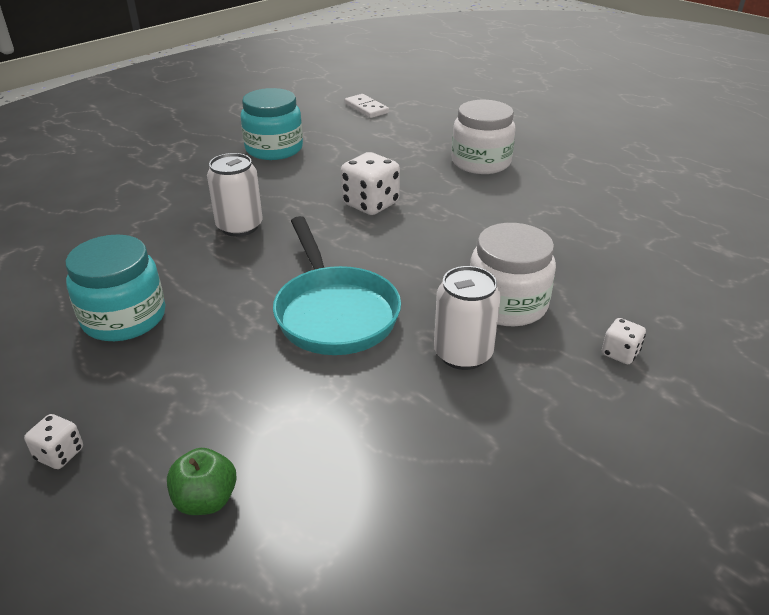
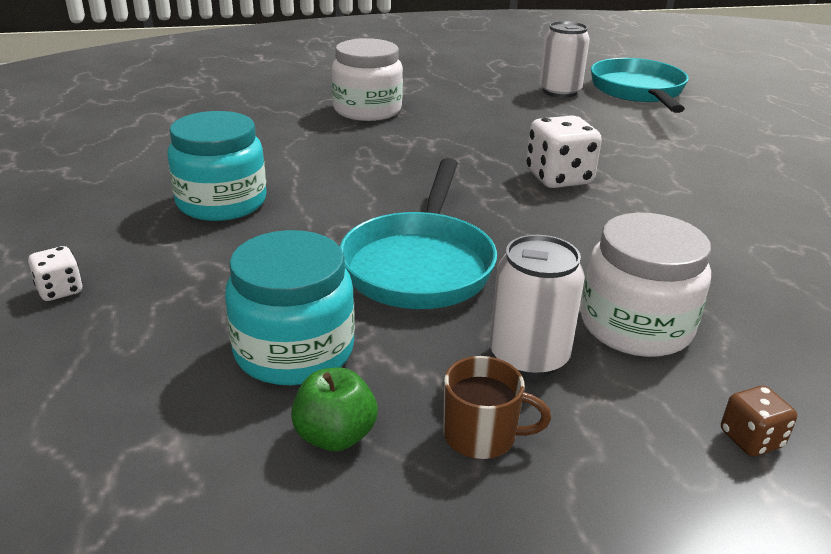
camera: 30 degrees right, 5 degrees down
(206, 500) = (130, 382): green apple -> green apple (335, 436)
(239, 226) = (400, 160): white can -> white can (559, 91)
(274, 149) = (501, 104): turquoise jar -> turquoise jar (294, 351)
(366, 108) = (638, 92): white domino -> turquoise pan
(480, 421) = (482, 435): none -> brown mug
(481, 162) = (736, 173): white jar -> white jar (367, 110)
(620, 353) = (751, 439): white dice -> brown dice

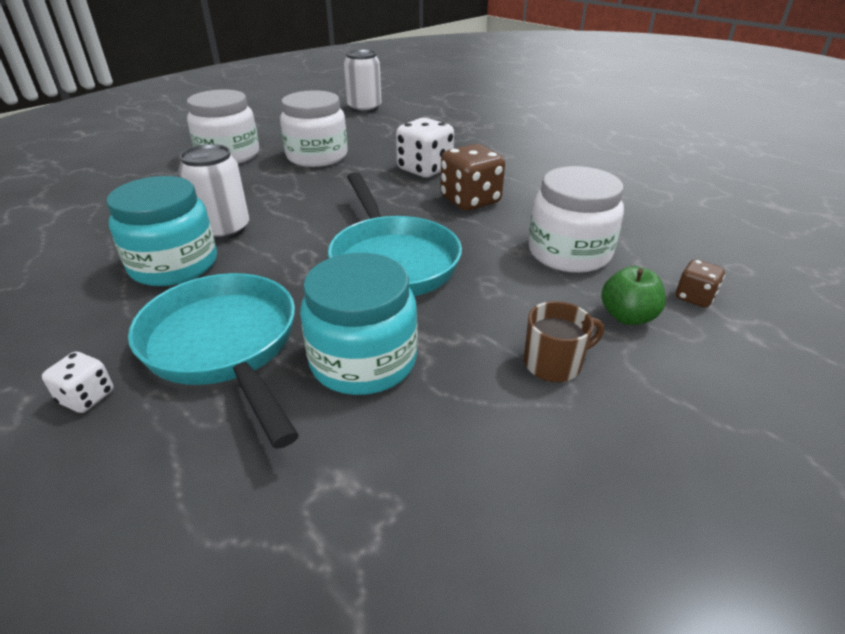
camera: 30 degrees left, 5 degrees up
(335, 436) = (460, 410): green apple -> green apple (627, 316)
(453, 133) = (317, 156): none -> white jar
(528, 357) = (528, 298): white can -> white can (224, 230)
(576, 228) = (470, 200): none -> brown dice
(638, 92) = (417, 97): turquoise pan -> turquoise pan (224, 347)

